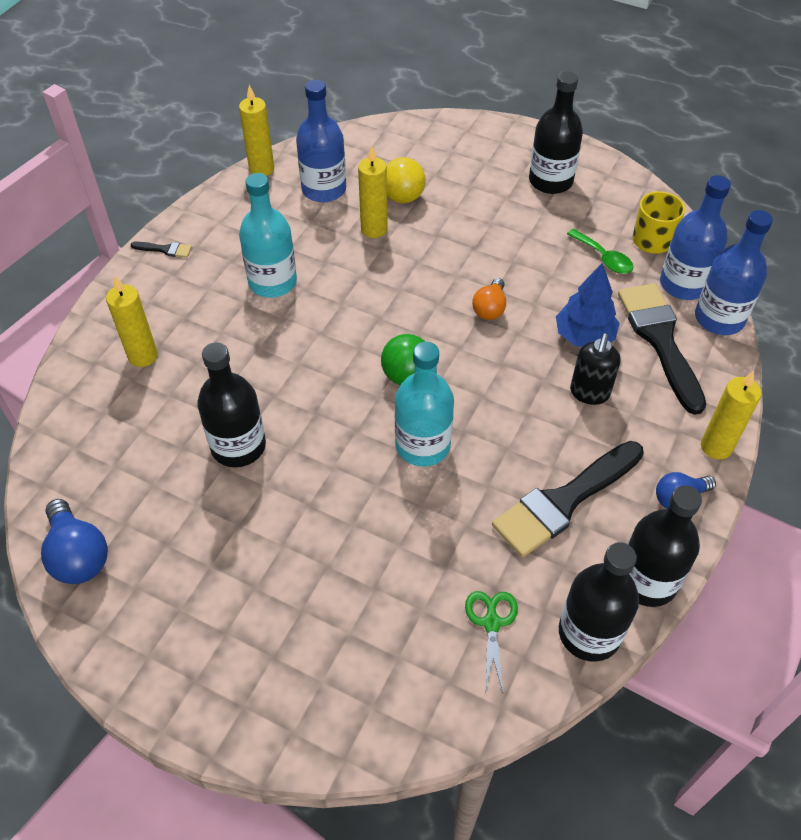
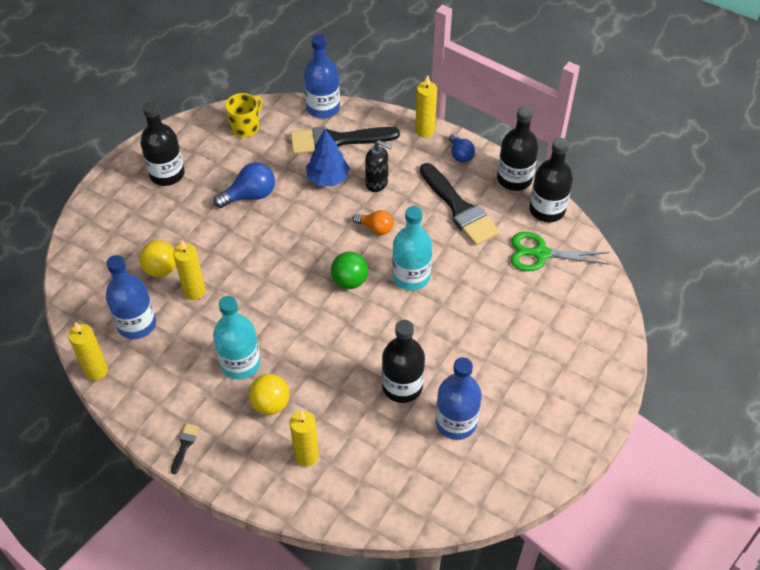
camera: 85 degrees left, 0 degrees up
(78, 555) = (489, 486): blue light bulb -> blue light bulb (250, 195)
(215, 315) = (270, 404): none -> yellow ball
(490, 308) = (293, 227): orange light bulb -> orange light bulb (375, 228)
(491, 623) = (541, 254): green scissors -> green scissors, size x1.54
(603, 258) = (256, 156): green spoon -> none
(683, 284) = (289, 119): blue bottle -> blue bottle (456, 422)

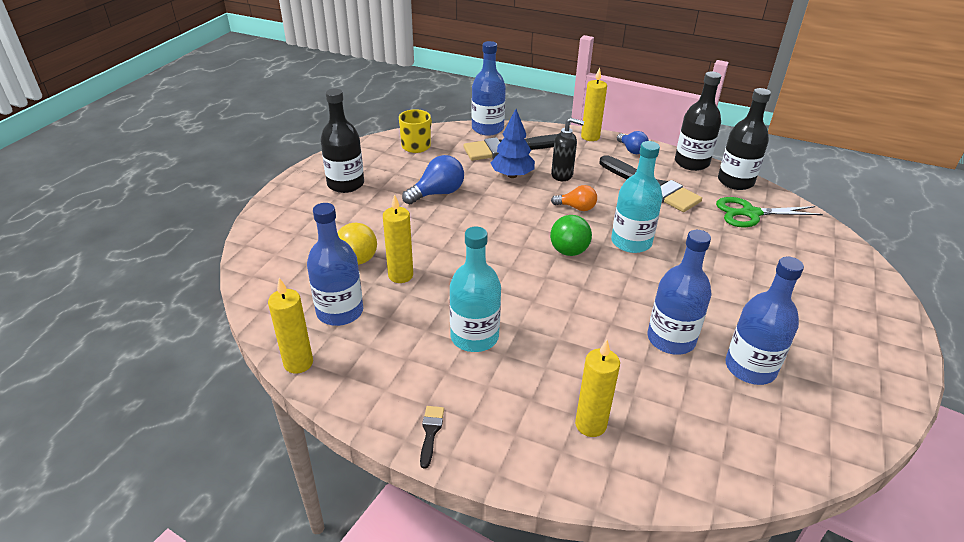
camera: 10 degrees left, 15 degrees down
(270, 404) = (525, 374): yellow ball -> none
(402, 386) = (671, 339): black bottle -> blue bottle

